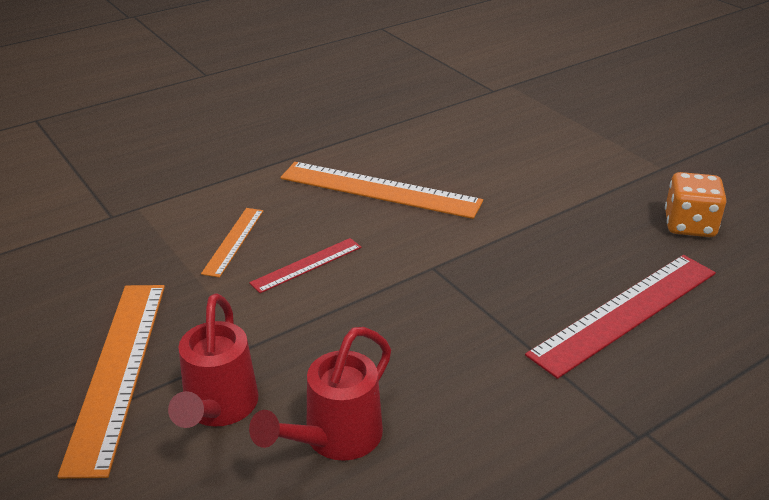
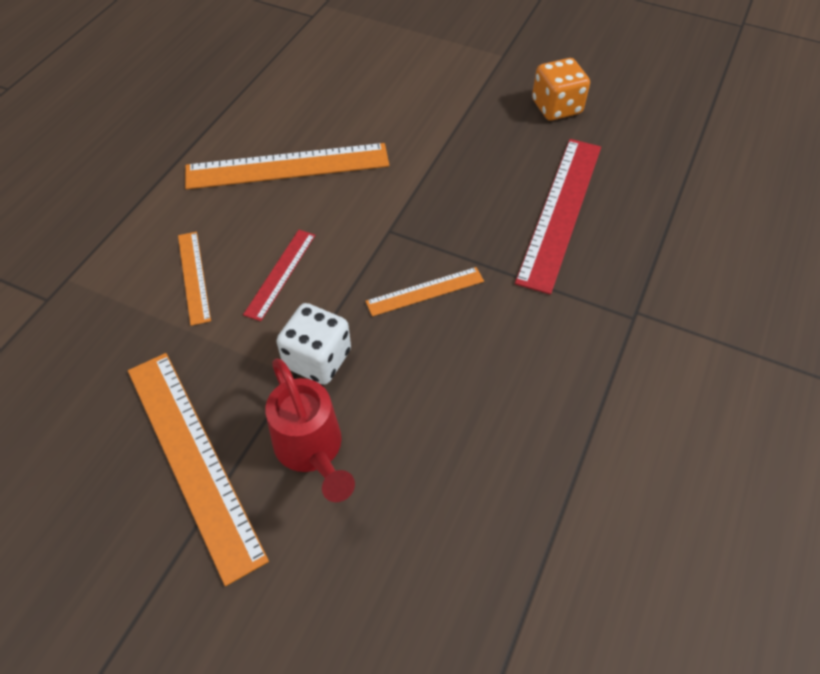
camera: 30 degrees left, 20 degrees up
(284, 341) = (317, 359): none -> white dice
(335, 439) = (425, 429): red watering can -> none
(428, 327) = (425, 291): none -> orange ruler

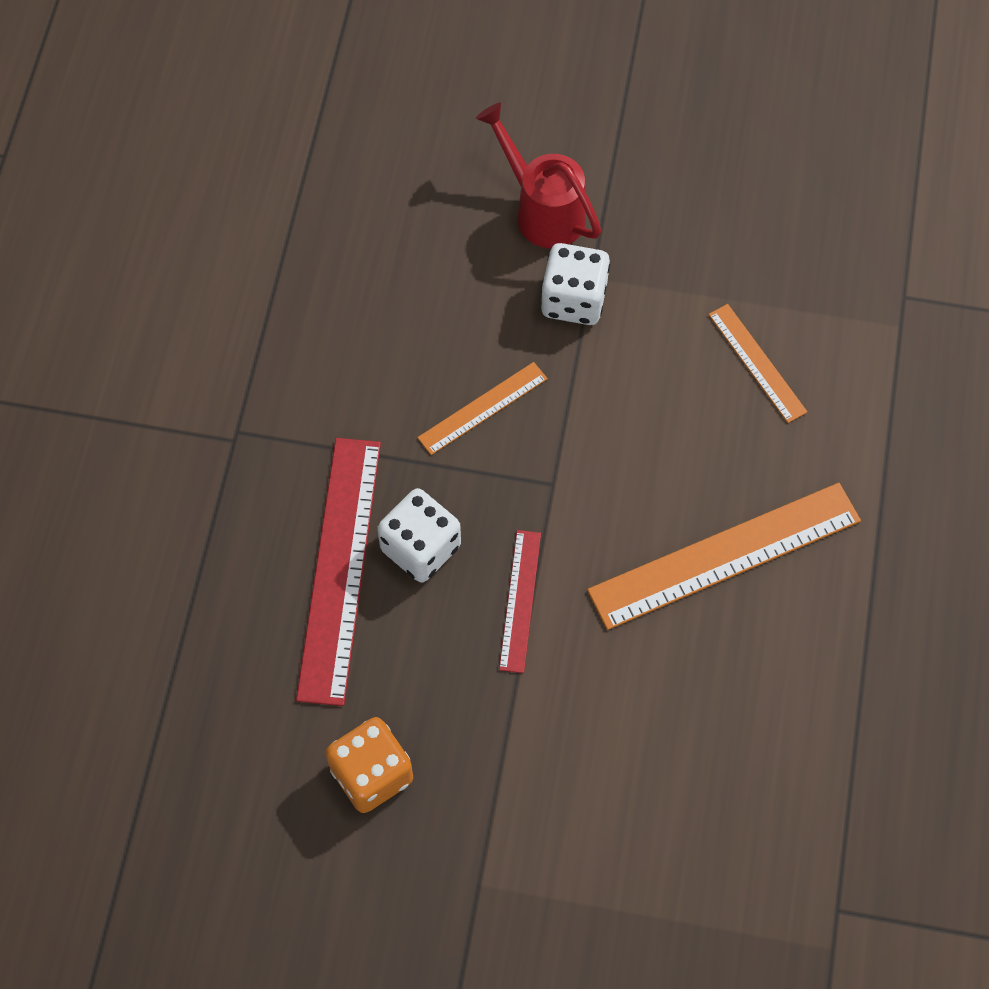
camera: 165 degrees right, 10 degrees up
(193, 459) = (651, 177): orange ruler -> none
(280, 274) = (659, 391): red ruler -> red ruler (520, 600)
(498, 211) = (420, 548): none -> white dice

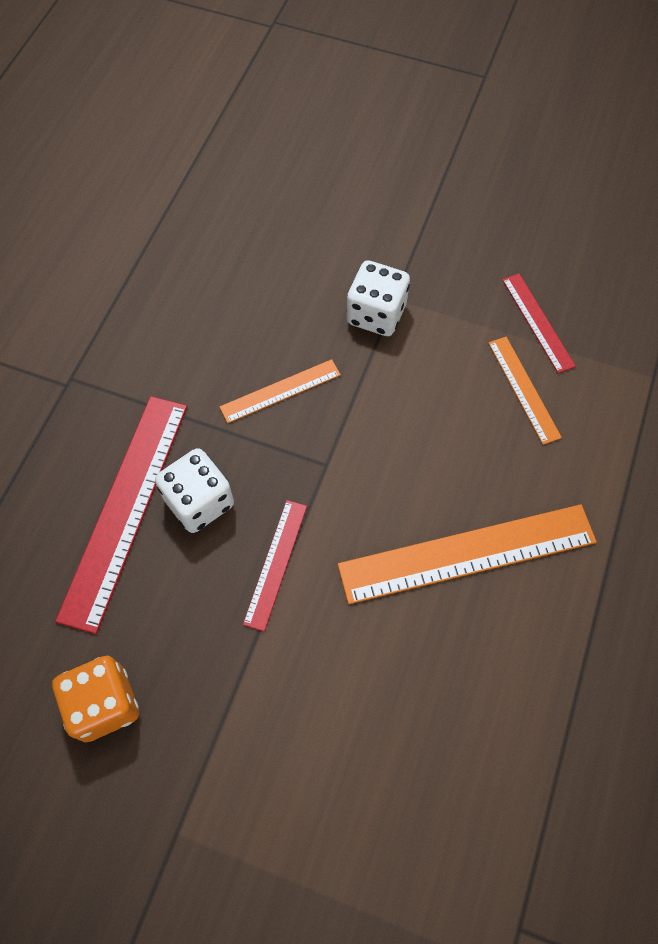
camera: 10 degrees right, 0 degrees up
(542, 210) = (365, 240): red watering can -> none
(760, 281) = (537, 322): none -> red ruler

